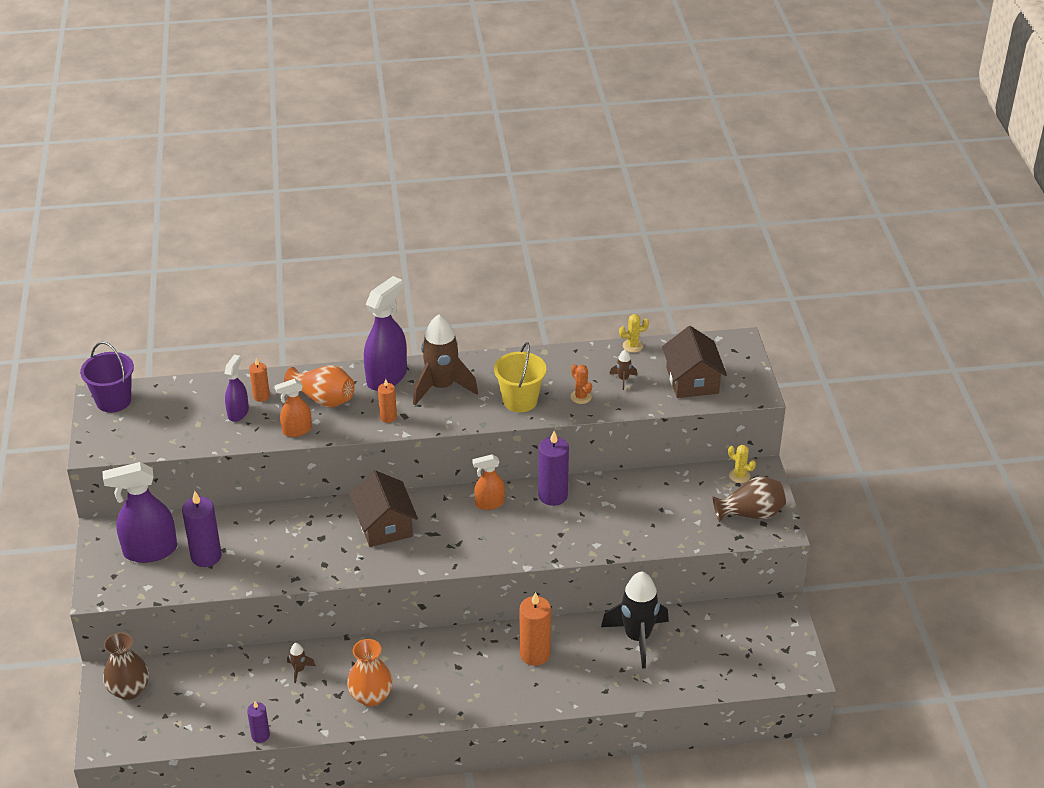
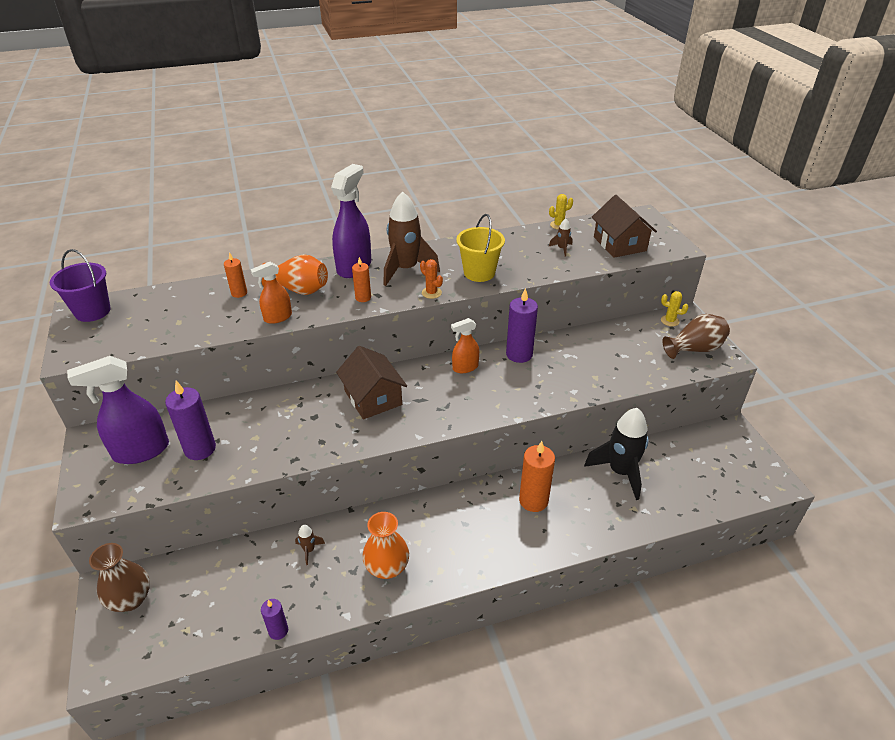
camera: 10 degrees left, 0 degrees up
(238, 412) = (218, 308): purple spray bottle -> none
(581, 397) = (531, 265): orange cactus -> orange cactus (431, 293)

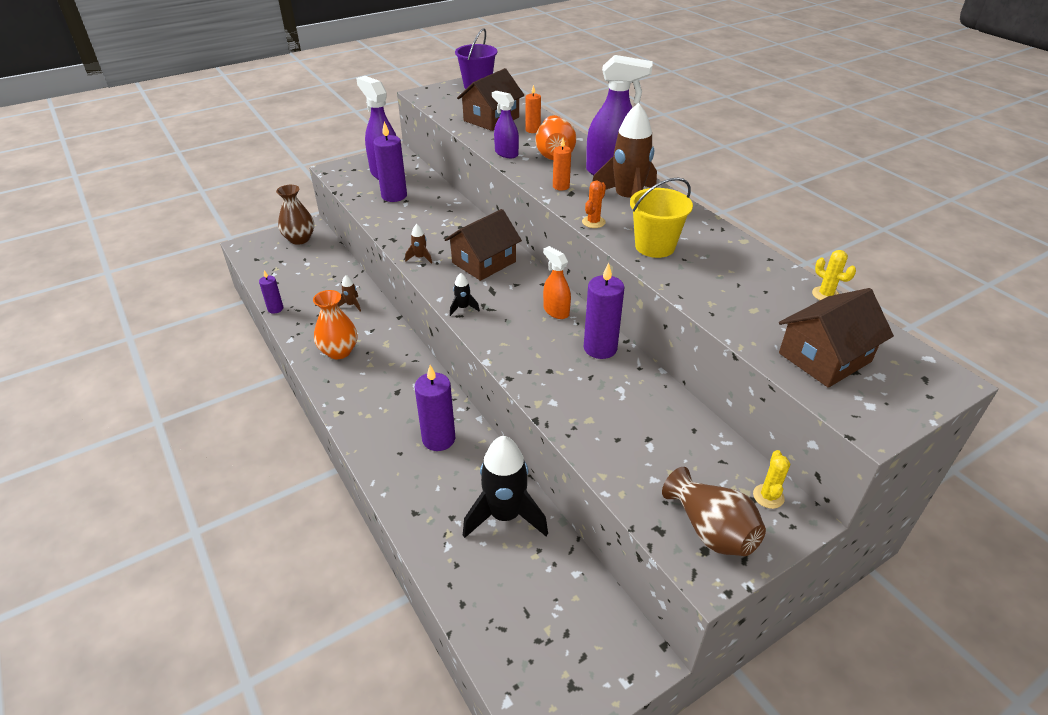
camera: 75 degrees right, 0 degrees up
(190, 315) = (491, 119): none -> brown house
(277, 317) = (506, 153): orange spray bottle -> purple spray bottle
(439, 422) = (463, 308): none -> black rocket
(533, 500) = (438, 439): orange candle -> purple candle
(562, 249) = (762, 303): brown rocket -> brown rocket (420, 258)

